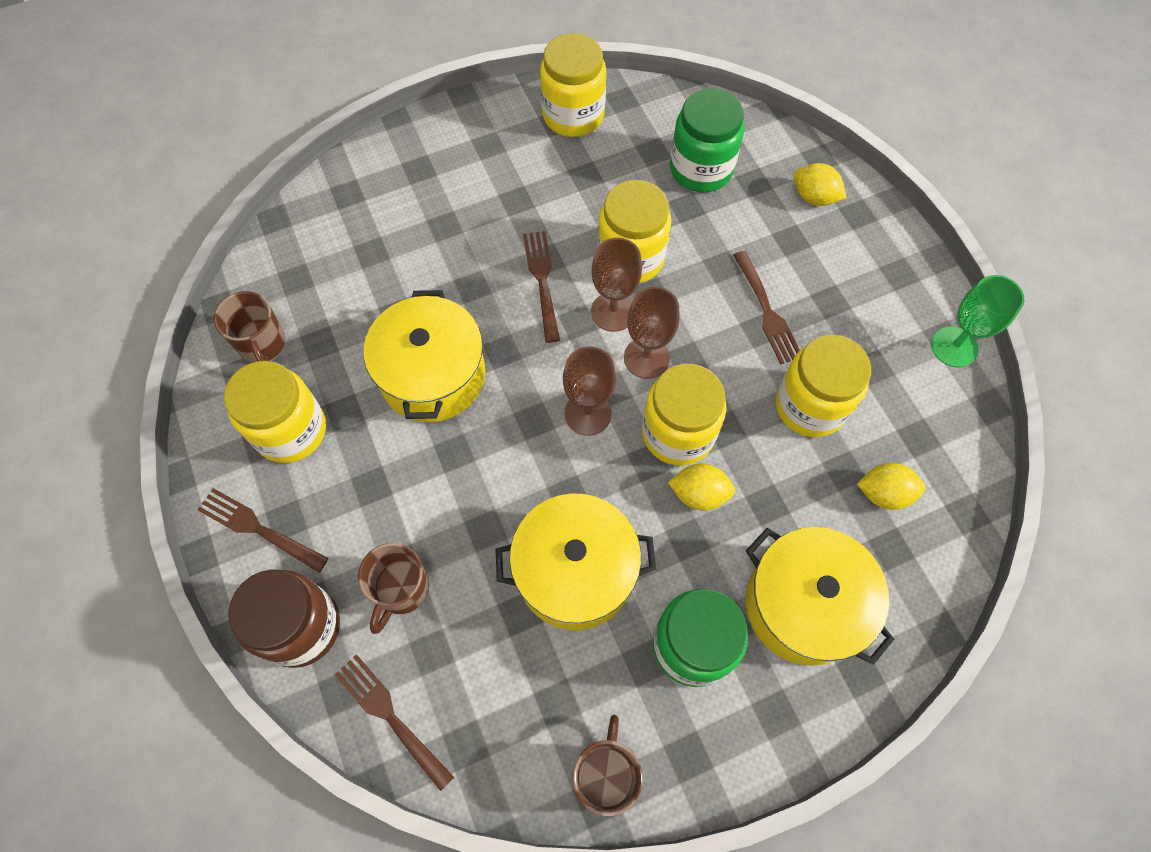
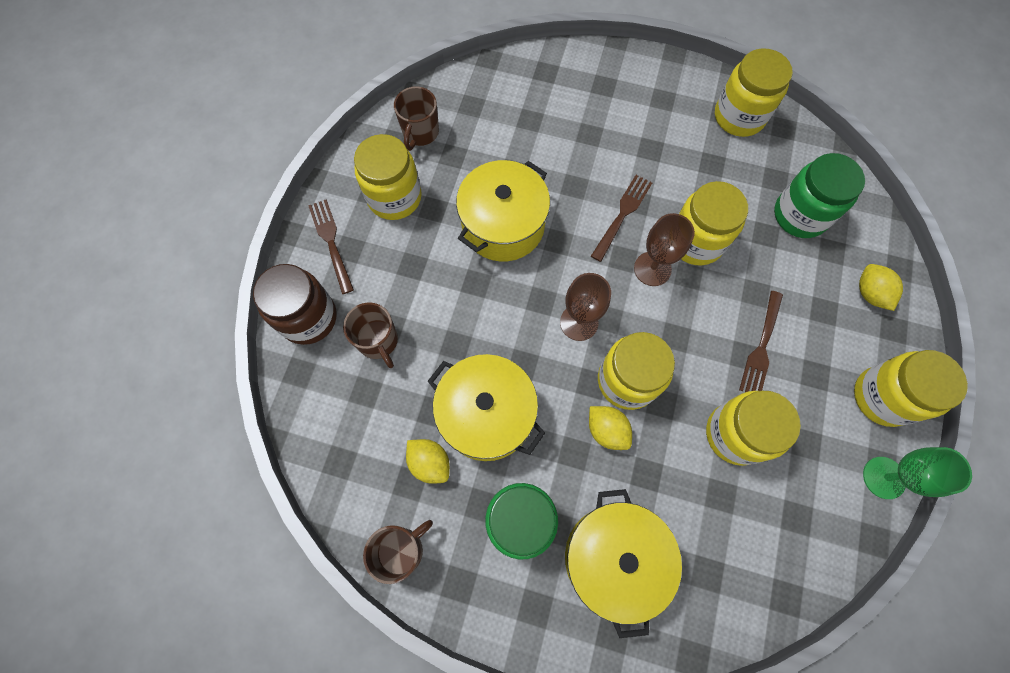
camera: 40 degrees right, 5 degrees up
(391, 717) = (313, 411): brown fork -> none
(401, 589) = (378, 341): brown mug -> brown mug turned 90 degrees counterclockwise
(646, 358) = (648, 315): brown goblet -> none
(884, 493) = (736, 533): yellow lemon -> yellow lemon (430, 462)
(897, 279) = (882, 397): none -> yellow jar

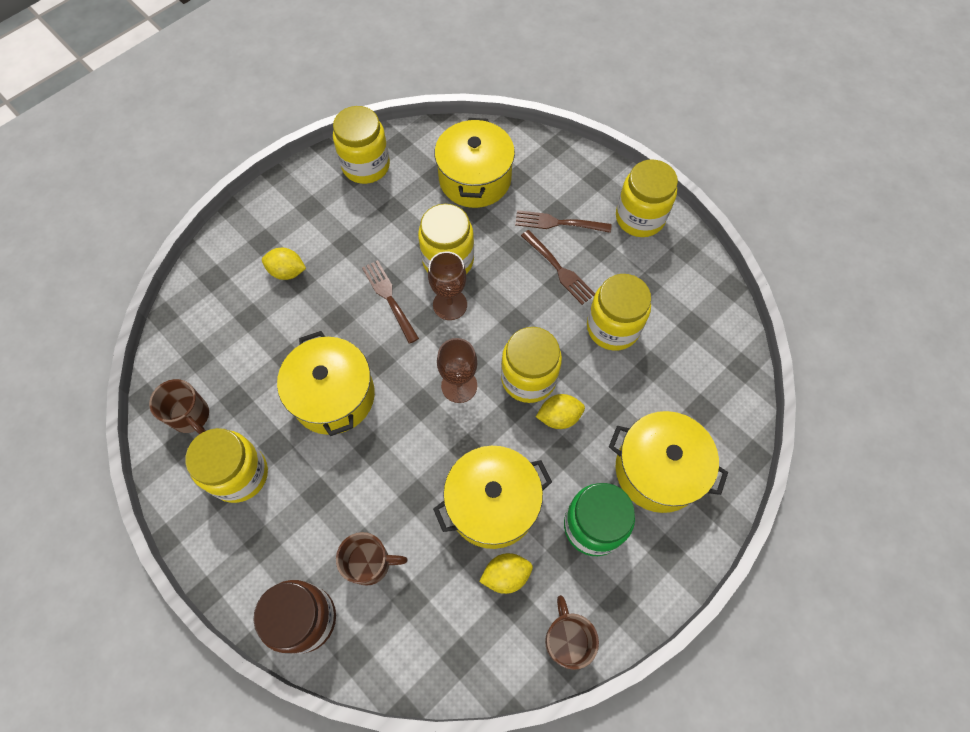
camera: 60 degrees left, 5 degrees down
(331, 243) = (244, 558): brown fork -> brown fork (559, 223)
(800, 215) = (475, 179): green jar -> yellow pot
(869, 293) = (562, 176): yellow lemon -> yellow lemon (287, 272)
(884, 477) = (694, 254): green goblet -> none

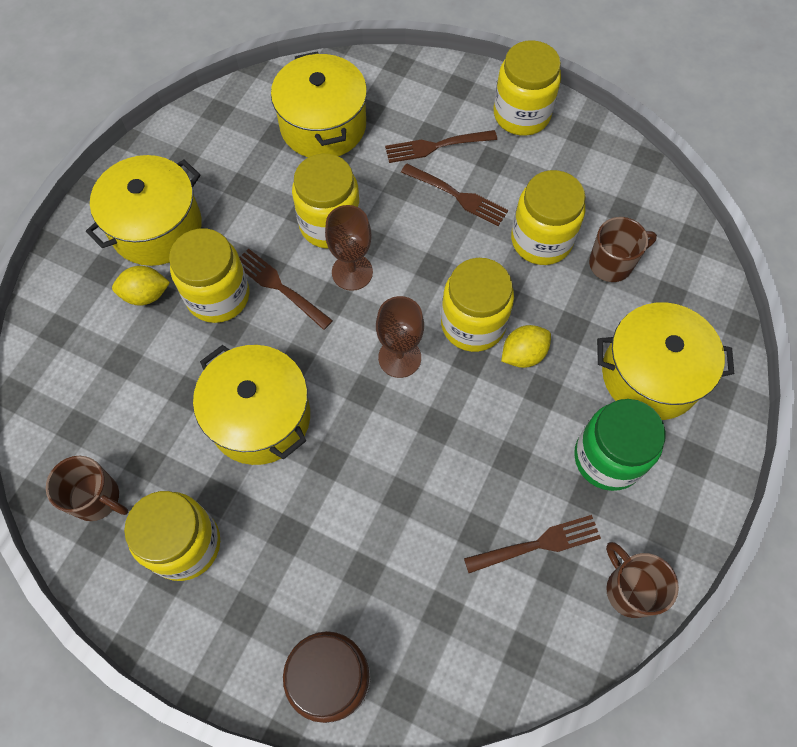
camera: 20 degrees left, 0 degrees up
(366, 166) = (190, 147): yellow jar -> yellow jar (218, 296)
(370, 563) = (380, 588): brown mug -> brown mug (612, 264)
(492, 504) = (490, 473): yellow pot -> yellow pot (156, 227)
(506, 575) = (536, 545): yellow lemon -> brown fork

